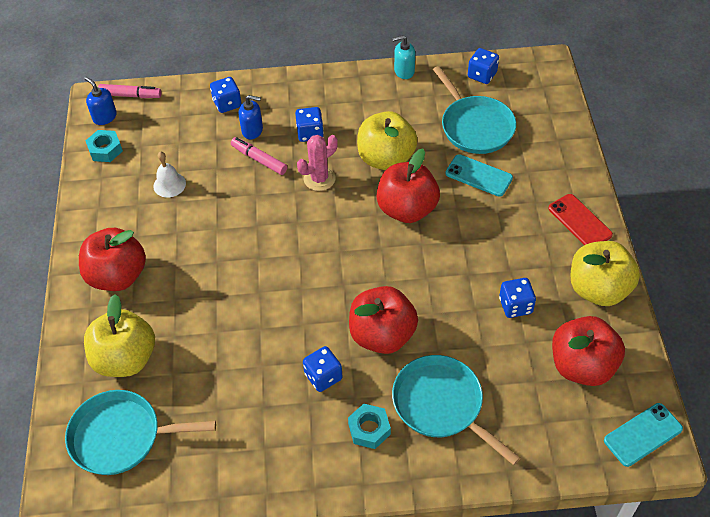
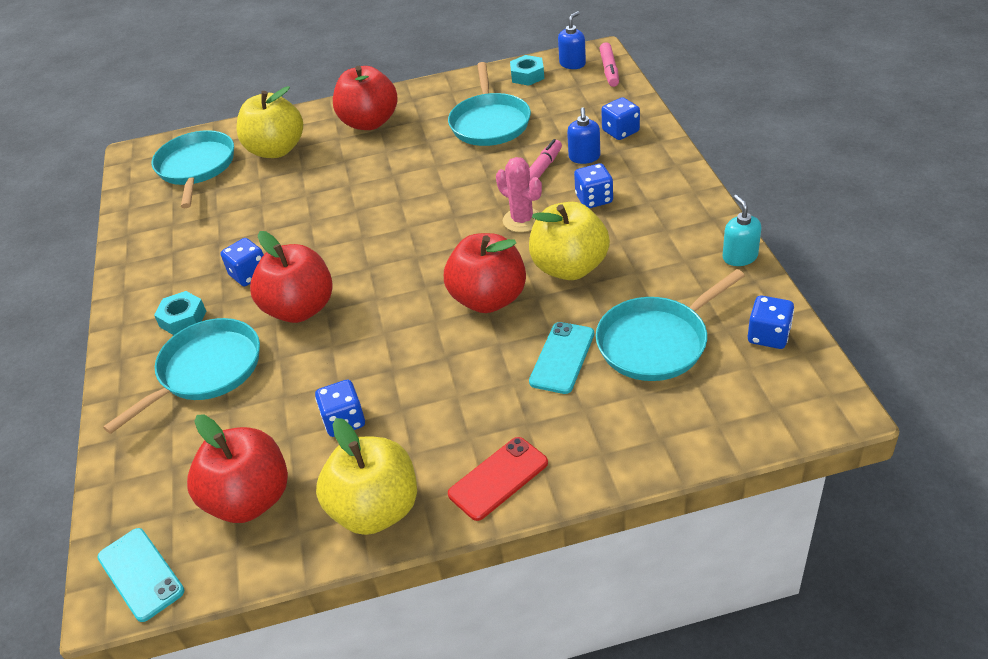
camera: 85 degrees right, 10 degrees down
(169, 184) = (490, 123): white bell -> turquoise pan

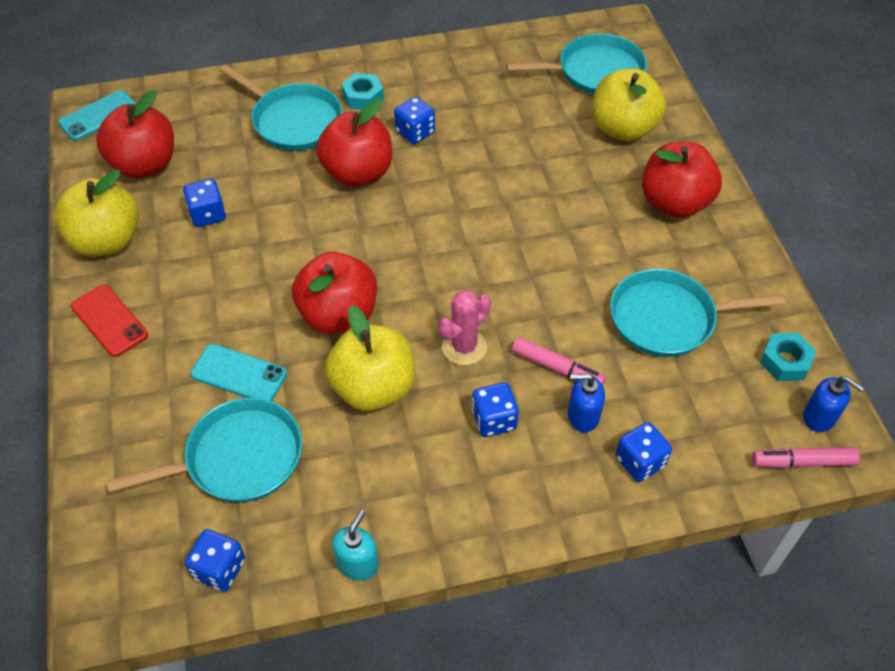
camera: 85 degrees right, 10 degrees up
(656, 342) = (238, 458): turquoise pan -> turquoise pan turned 105 degrees clockwise
(739, 257) = (357, 563): turquoise soap dispenser -> turquoise soap dispenser turned 45 degrees counterclockwise

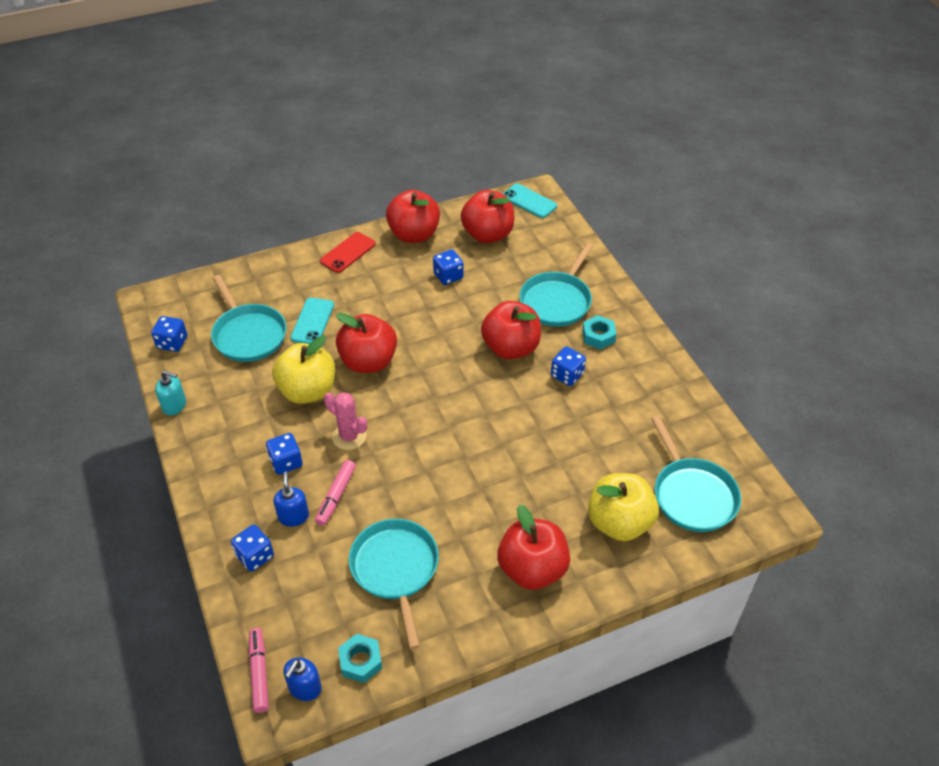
camera: 80 degrees right, 5 degrees down
(107, 241) = (414, 235): yellow apple -> red apple

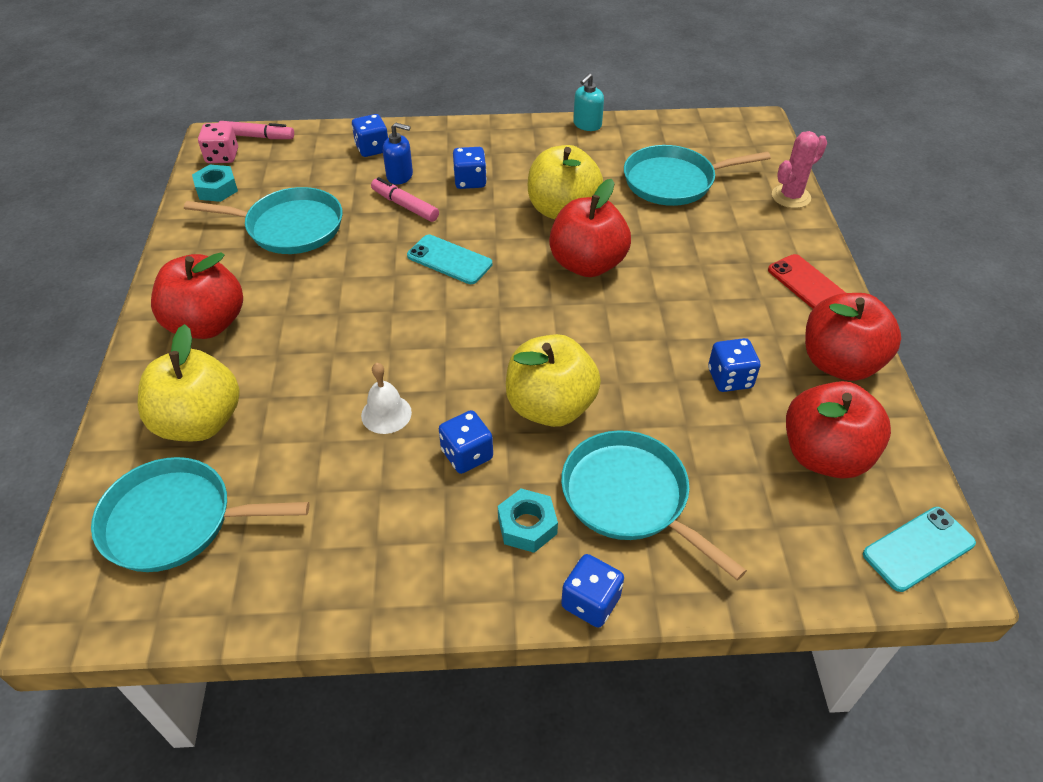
camera: 110 degrees right, 0 degrees up
(172, 343) = (680, 131): blue dice -> blue dice (590, 602)
(305, 688) = (222, 156): blue soap dispenser -> pink dice
(312, 321) = (678, 232): turquoise phone -> turquoise phone (449, 260)
(349, 436) = (478, 228): pink cactus -> pink cactus (791, 196)
(511, 348) = (550, 407): red apple -> yellow apple
(558, 424) = (386, 414): none -> white bell

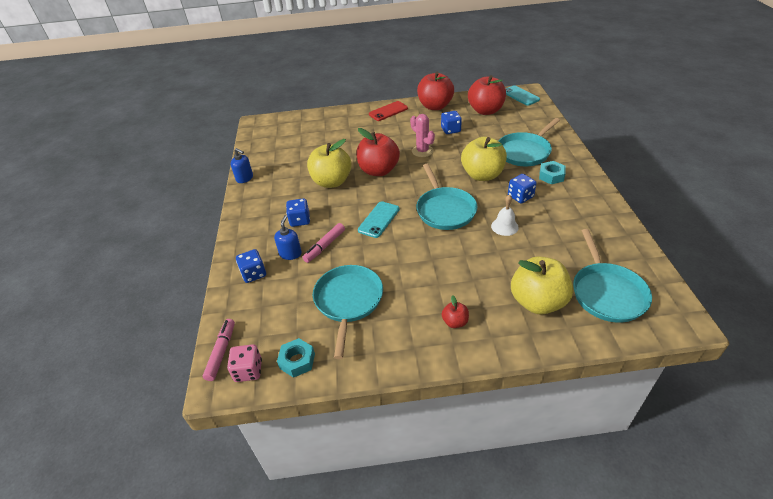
camera: 90 degrees left, 5 degrees down
(207, 324) = (455, 322): red apple -> red apple, size x0.46
(587, 125) = (245, 178): turquoise soap dispenser -> blue soap dispenser
(590, 602) = (578, 158): blue dice -> none
(673, 182) = (307, 147): turquoise pan -> turquoise pan (445, 210)
(791, 196) = (323, 114): pink cactus -> pink cactus (422, 151)

